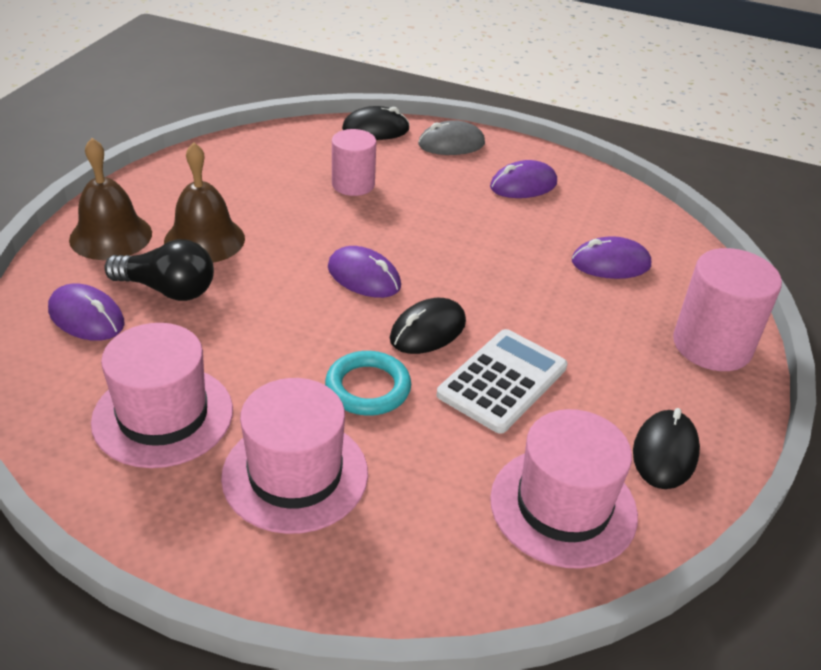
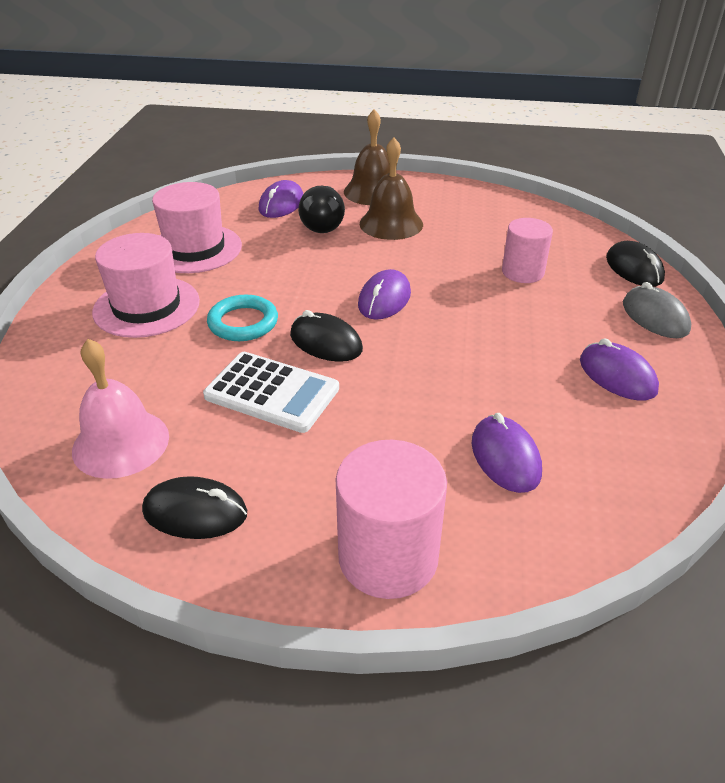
camera: 80 degrees right, 0 degrees up
(563, 506) = (121, 443): pink hat -> pink bell

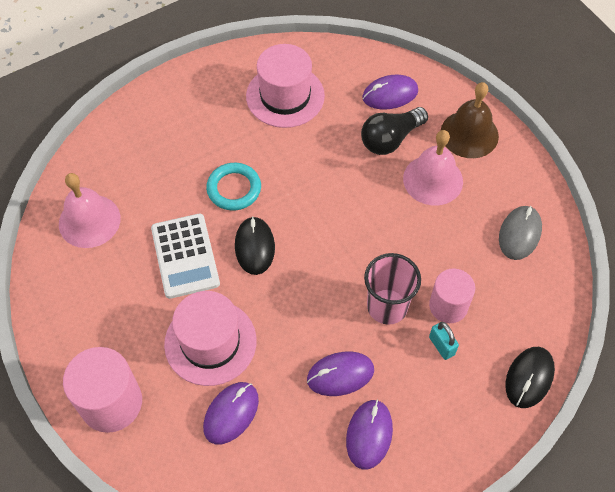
camera: 50 degrees right, 20 degrees up
(146, 306) = (203, 127): pink hat -> pink hat (210, 342)
(195, 512) = (72, 295): black mouse -> none
(384, 299) = (330, 245): purple mouse -> purple mouse (340, 375)
(391, 224) = (433, 180): brown bell -> pink bell
(487, 301) = (387, 306): none -> pink cup
(559, 293) = (441, 346): none -> turquoise padlock
(655, 317) = (469, 425): grey mouse -> grey mouse (519, 234)

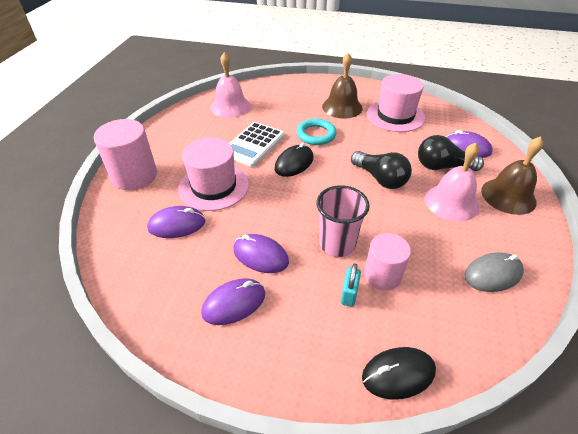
camera: 45 degrees right, 15 degrees down
(217, 124) = (342, 107): none -> brown bell
(352, 200) = (380, 179): none -> black light bulb

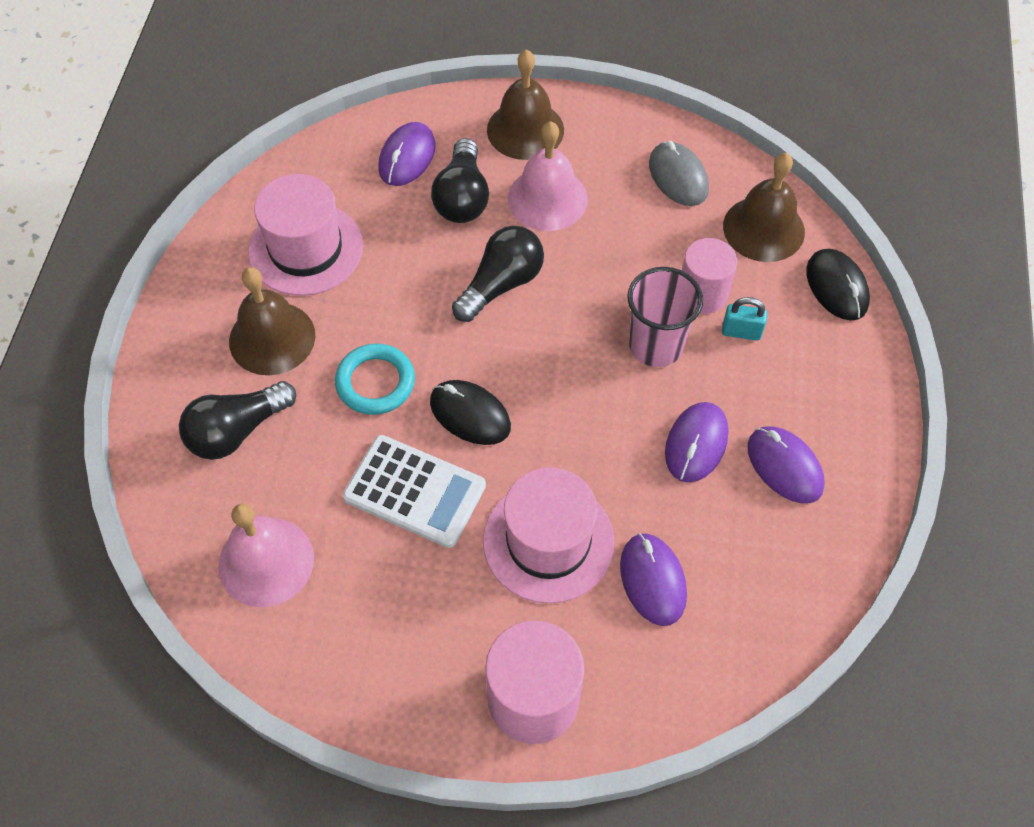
camera: 95 degrees left, 15 degrees up
(294, 99) = (237, 431): none -> black light bulb
(453, 326) = (763, 229): none -> brown bell

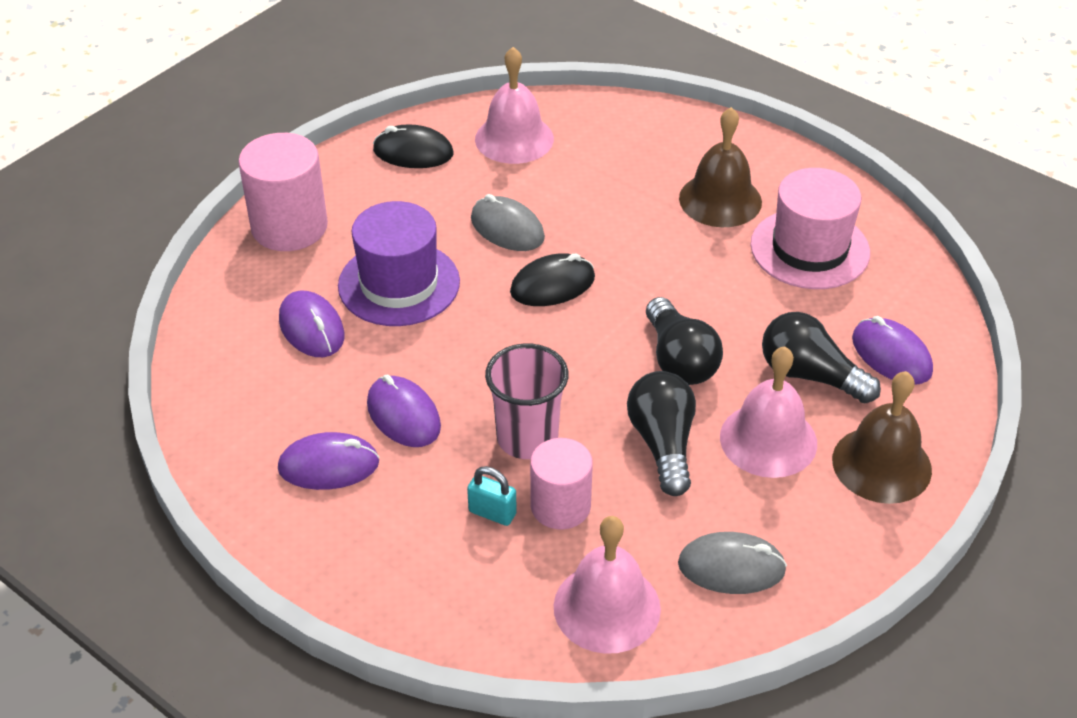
camera: 120 degrees right, 15 degrees down
(237, 431) = (640, 156): black light bulb -> black light bulb (663, 444)
(375, 382) = (629, 242): turquoise ring -> none
(415, 491) = (507, 228): white calculator -> grey mouse
(548, 541) = (399, 284): pink hat -> purple hat
(653, 580) = (311, 328): purple mouse -> purple mouse turned 45 degrees clockwise
(741, 332) = (492, 513): turquoise padlock -> turquoise padlock turned 75 degrees clockwise
(763, 229) = (607, 607): brown bell -> pink bell
(836, 287) = (483, 629): black mouse -> black mouse (413, 152)

